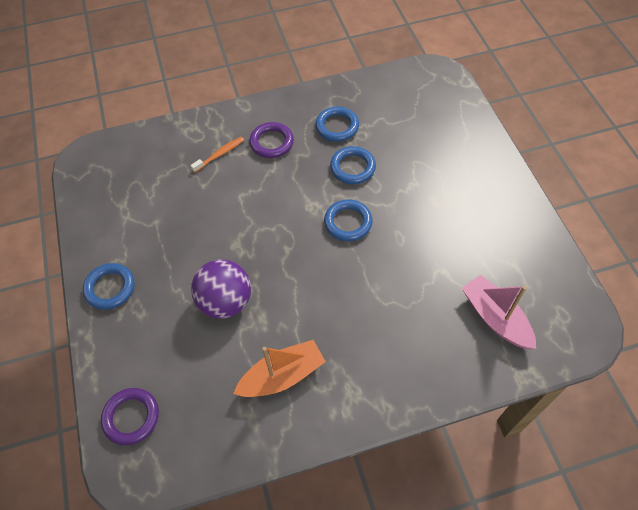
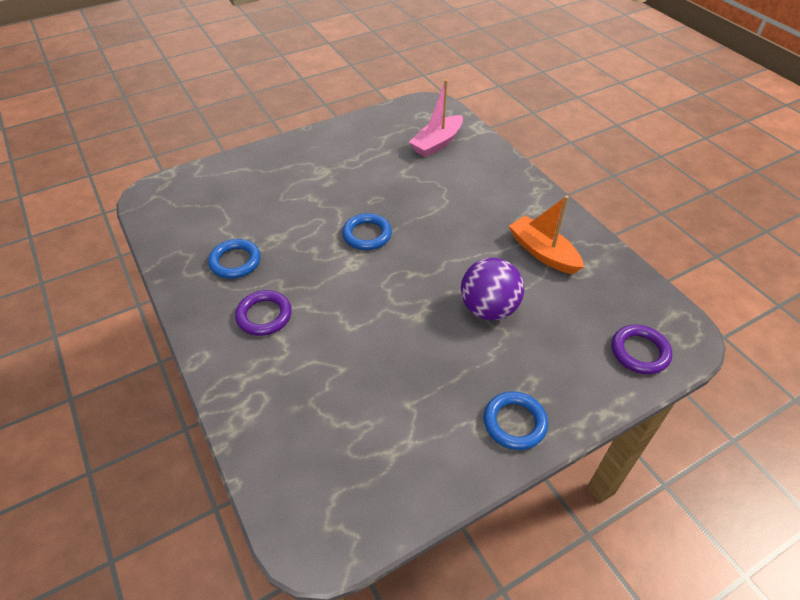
camera: 105 degrees left, 10 degrees down
(220, 154) = (289, 364): orange toothbrush -> none
(352, 167) = (295, 241): blue ring -> none

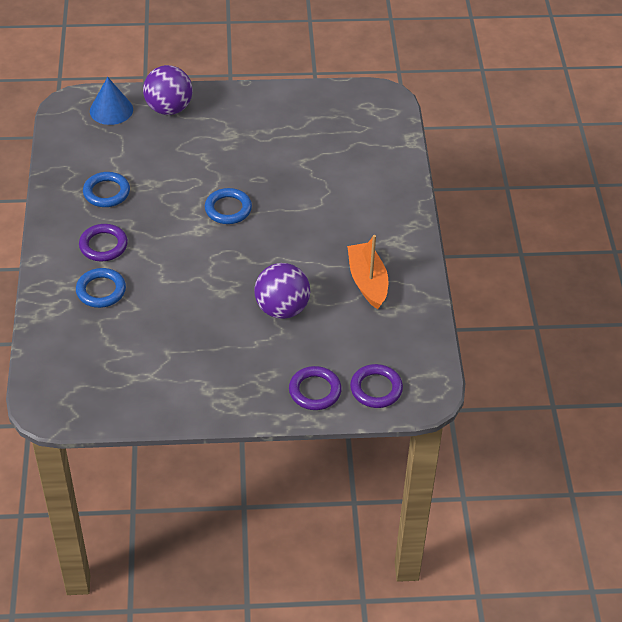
camera: 25 degrees right, 0 degrees up
(194, 186) = (111, 110): none -> blue cone
(250, 168) = (169, 108): none -> purple ball
(437, 143) = (357, 142): pink boat -> none
(514, 423) = (235, 395): blue ring -> blue ring (101, 290)
(587, 380) = (315, 391): none -> purple ring

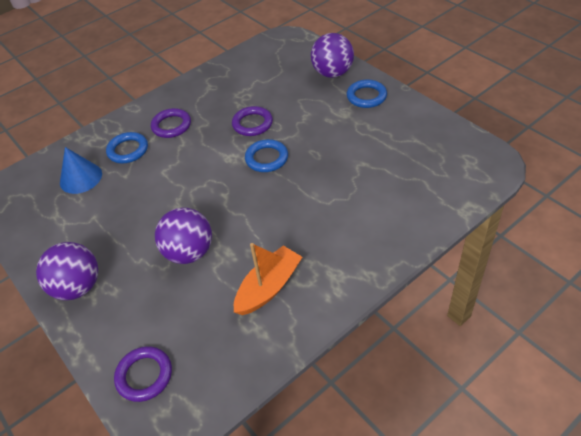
camera: 60 degrees right, 0 degrees up
(106, 192) = (222, 97): blue ring -> blue ring (366, 96)
(111, 110) = (300, 53): blue cone -> blue cone (81, 178)
(243, 394) = (78, 287): none -> purple ball
(315, 391) = (112, 331): purple ring -> purple ring (252, 124)

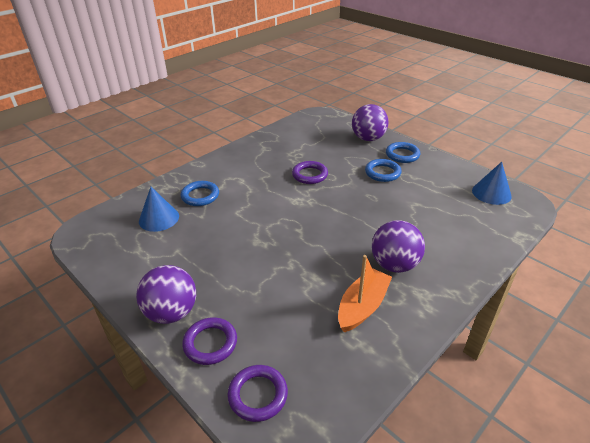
camera: 10 degrees left, 10 degrees down
(171, 126) = (237, 177): purple ring -> purple ring (210, 343)
(189, 252) = (277, 278): purple ball -> purple ball (394, 265)
(266, 158) = (330, 201): blue ring -> blue ring (382, 173)
(455, 150) = (491, 193): none -> blue cone

